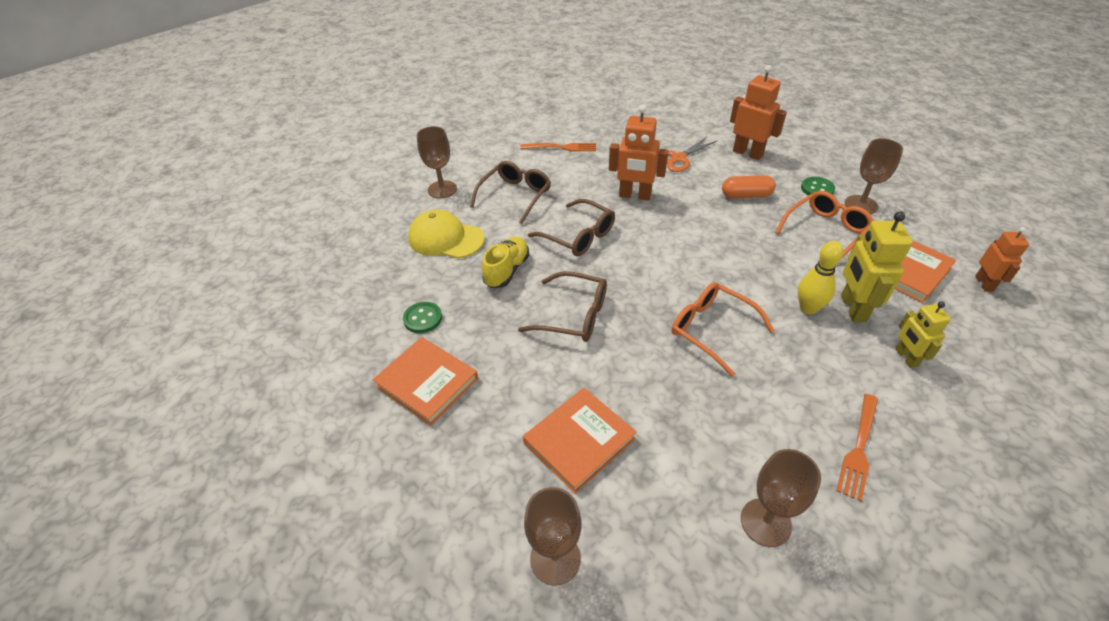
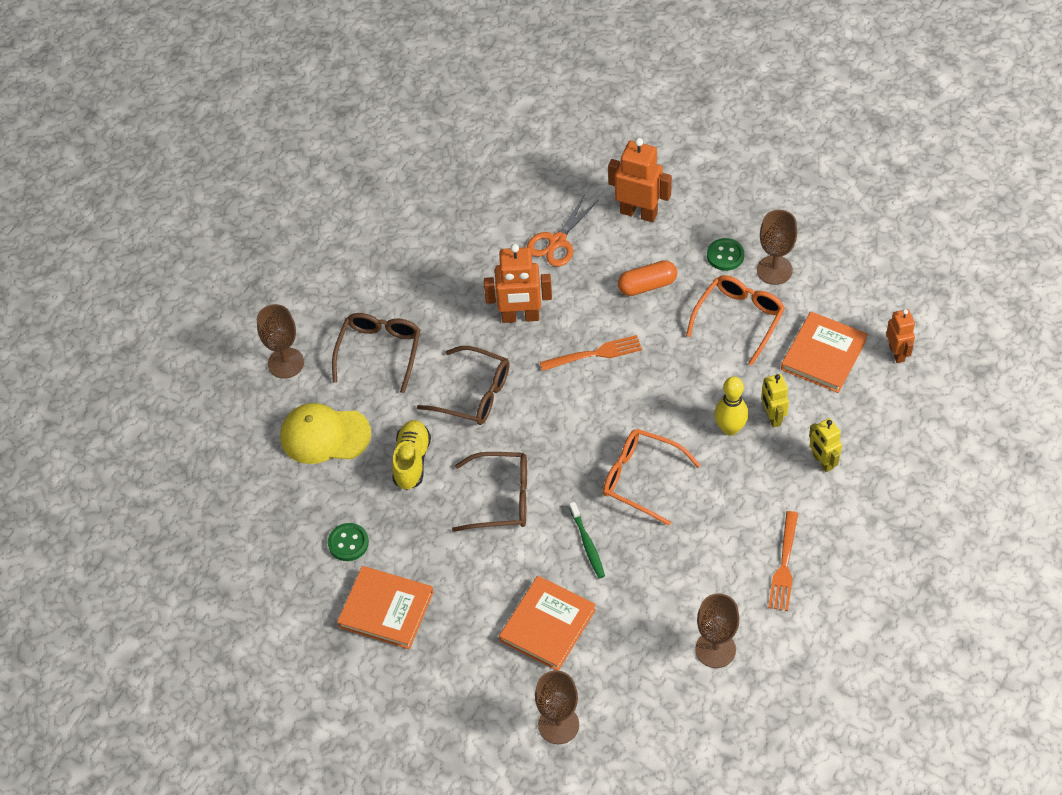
camera: 15 degrees left, 10 degrees up
(561, 147) = (407, 256): orange fork -> orange fork (595, 354)
(644, 373) = (587, 544): none -> green toothbrush
(852, 308) = (772, 417): yellow robot -> yellow robot, size x0.62

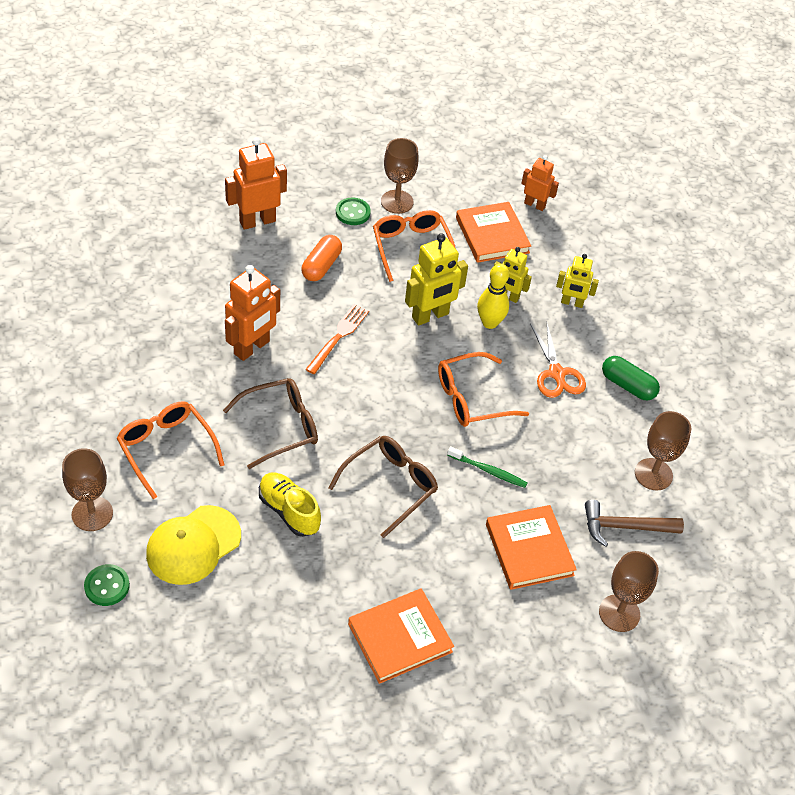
camera: 55 degrees left, 5 degrees down
(348, 543) = (310, 612): green button -> green button (107, 586)
(380, 351) = (166, 448): brown glasses -> orange glasses
(557, 241) = (218, 277): orange scissors -> orange scissors (556, 373)
(641, 669) = (624, 527): none -> brown hammer
(687, 388) = (430, 316): none -> yellow robot
(784, 565) = (628, 385): orange fork -> green capsule

